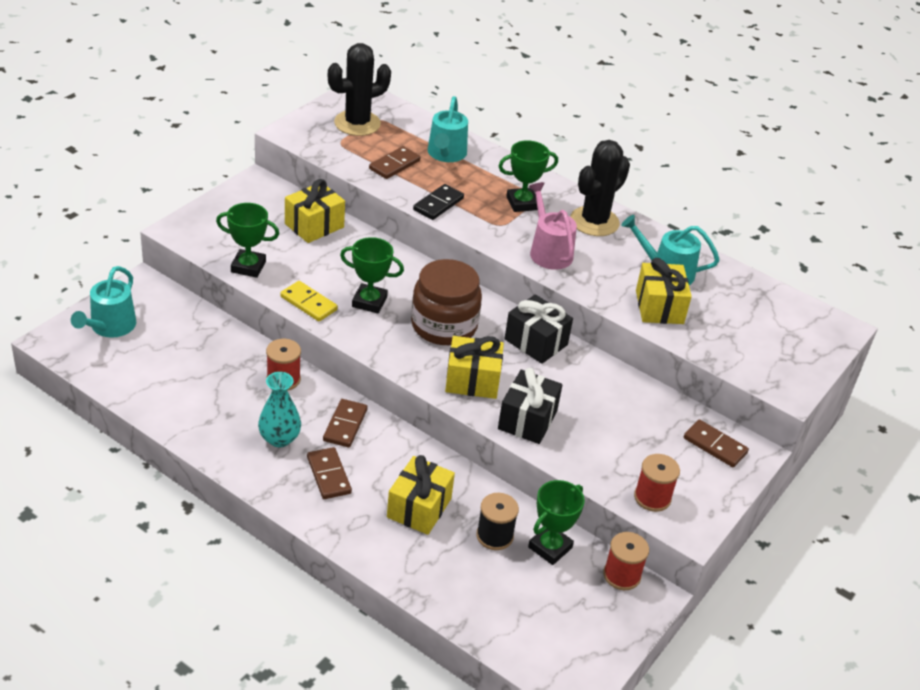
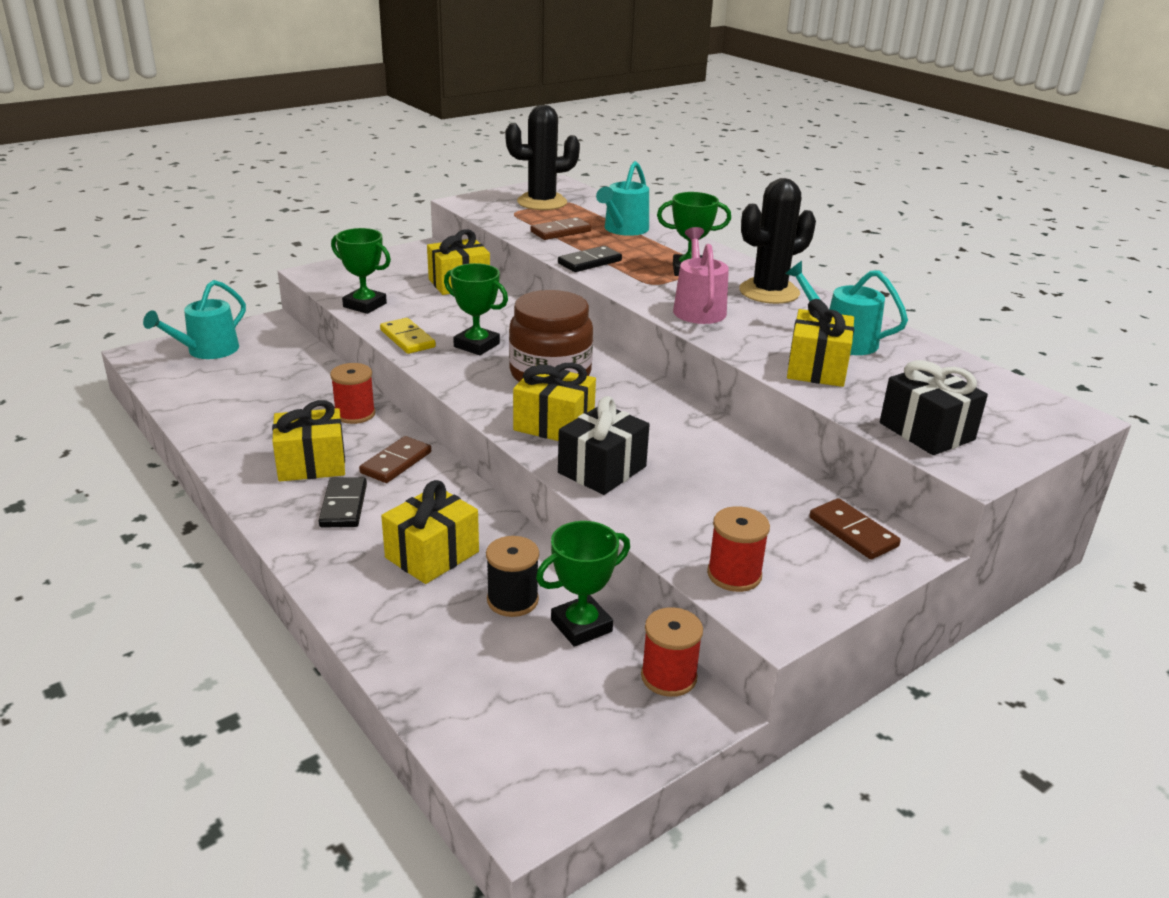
camera: 20 degrees right, 10 degrees down
(279, 439) = (311, 464): turquoise vase -> yellow gift
(328, 475) = (343, 505): brown domino -> black domino
(536, 342) = (655, 401): black gift -> black gift (926, 431)

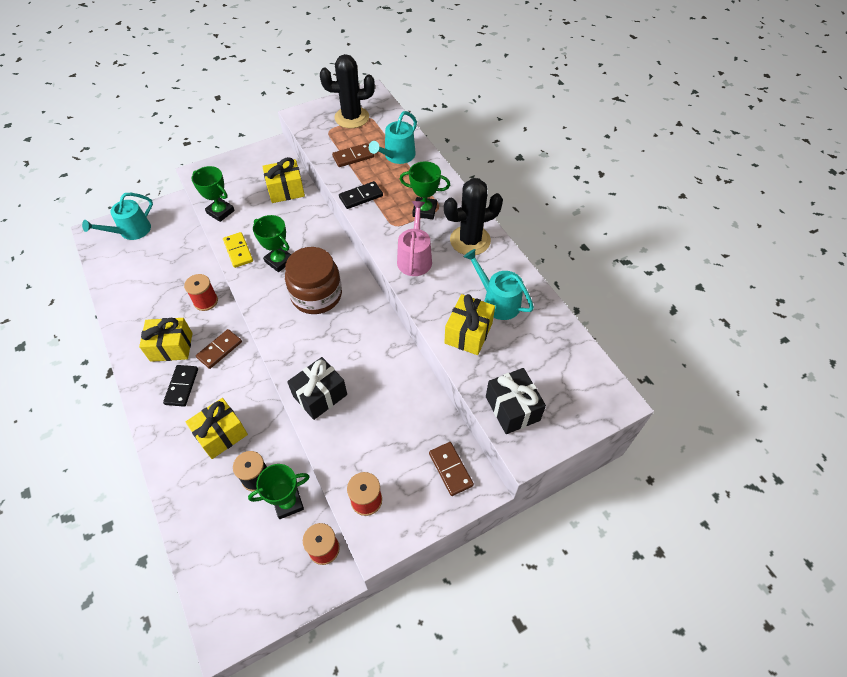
camera: 10 degrees right, 25 degrees up
(554, 424) = (304, 348): yellow gift -> none

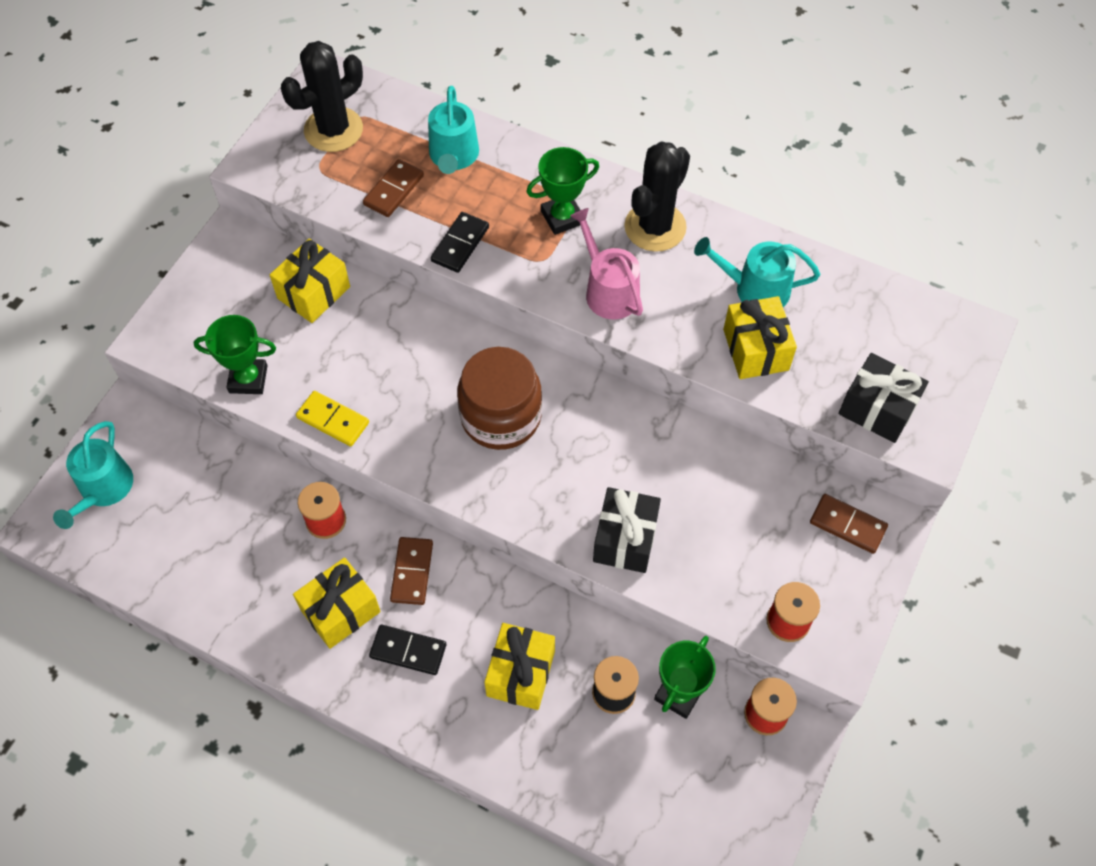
camera: 35 degrees left, 5 degrees up
(181, 386) = (408, 651): black domino -> black domino turned 45 degrees counterclockwise
(279, 261) = (405, 400): green trophy -> none

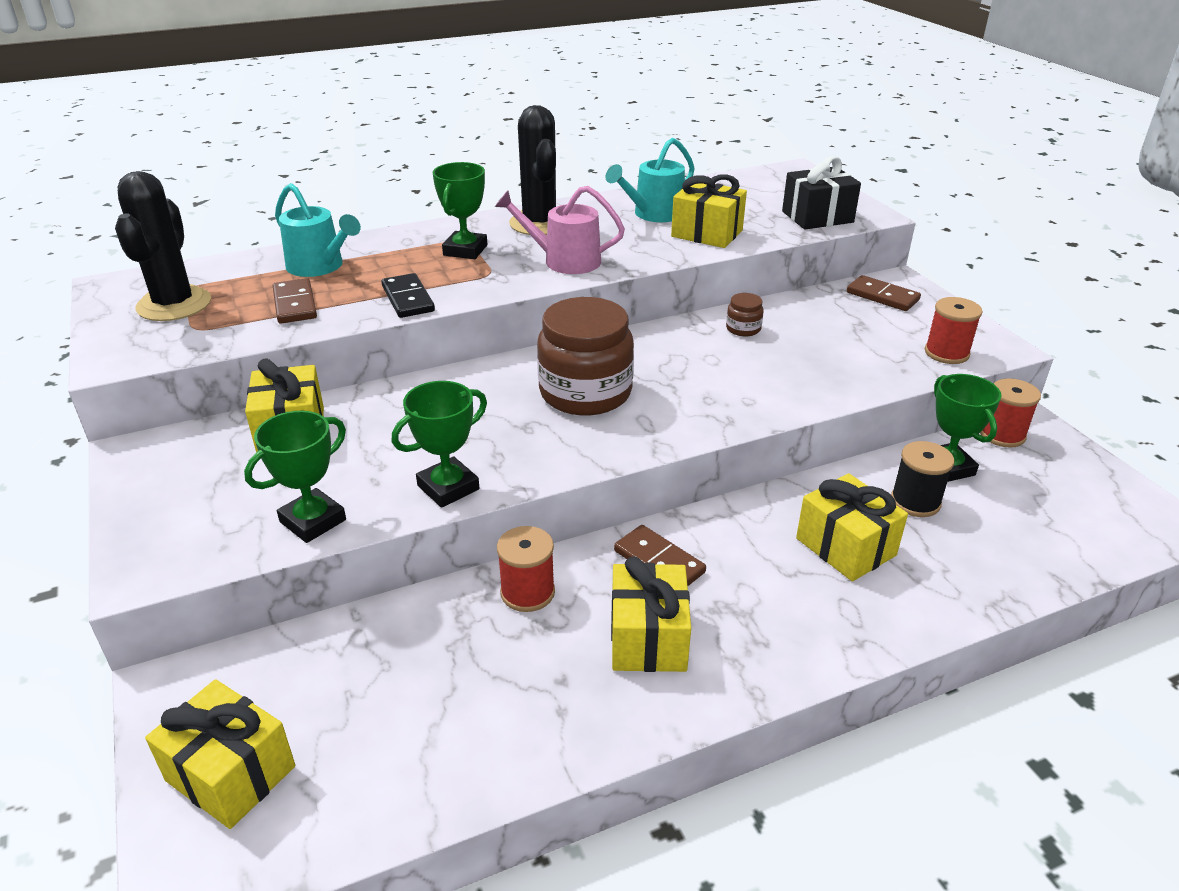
camera: 50 degrees left, 25 degrees down
(103, 489) = (231, 773): turquoise watering can -> yellow gift
(333, 420) = (448, 487): yellow domino -> green trophy
(408, 651) = (748, 611): black domino -> none
(625, 539) = (789, 388): black gift -> none
(687, 456) = (743, 329): none -> brown jar
(847, 525) = (882, 296): brown domino -> brown domino turned 60 degrees clockwise

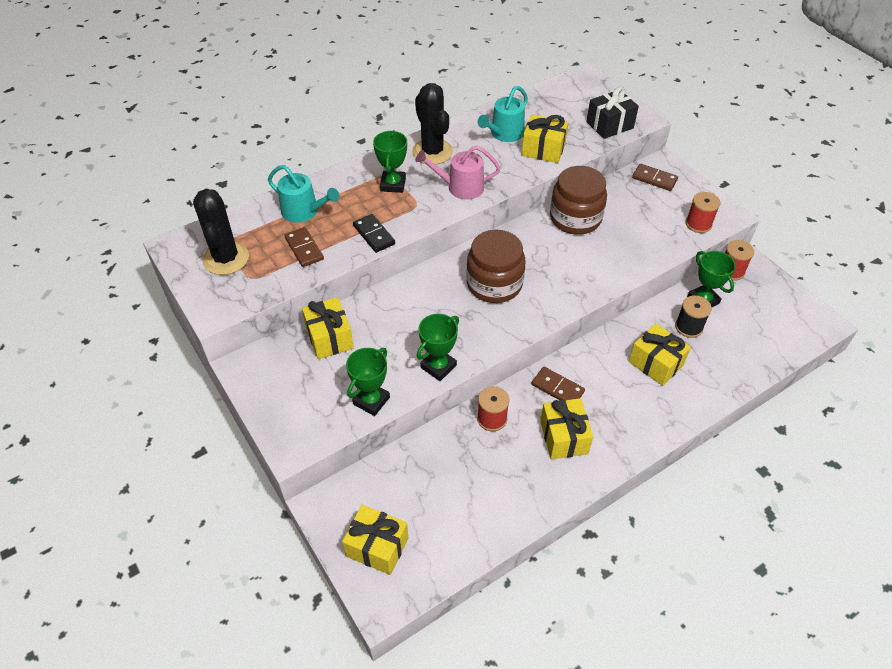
camera: 10 degrees left, 15 degrees up
(743, 329) = (575, 218): brown jar -> brown jar, size x2.39

